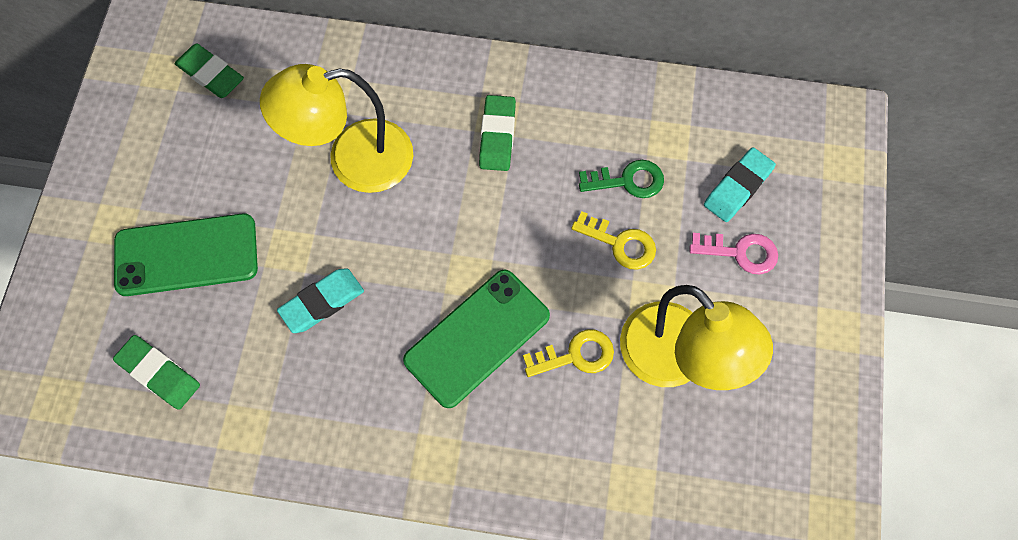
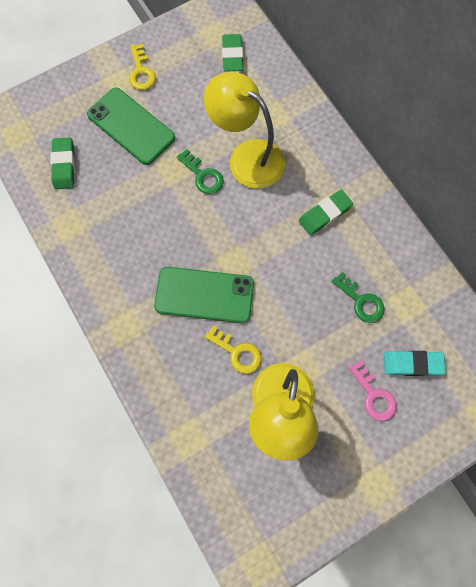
camera: 50 degrees right, 5 degrees up
(322, 302) = (160, 206): turquoise eraser -> none
(330, 224) = (203, 175): none -> green key
(620, 243) = (320, 326): yellow key -> yellow key (141, 72)

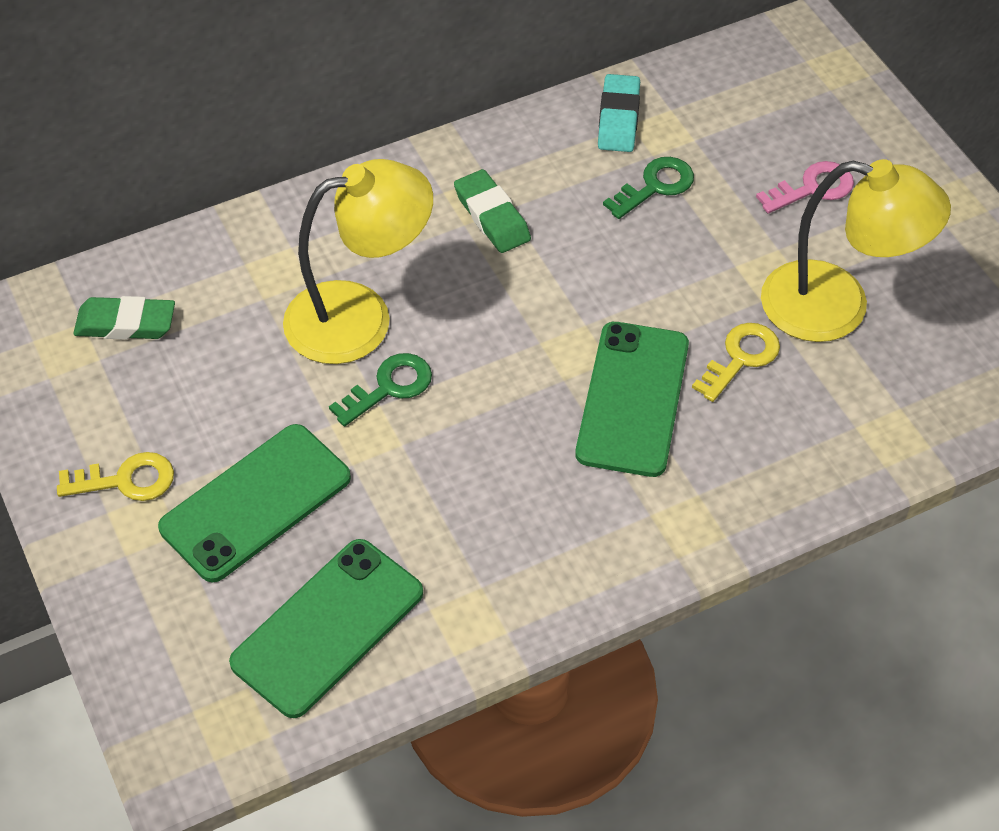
camera: 85 degrees left, 20 degrees down
(64, 165) = (328, 627): green eraser -> green phone
(247, 157) = (360, 317): yellow lamp -> yellow lamp turned 150 degrees counterclockwise
(412, 364) = (762, 137): turquoise eraser -> turquoise eraser (618, 118)

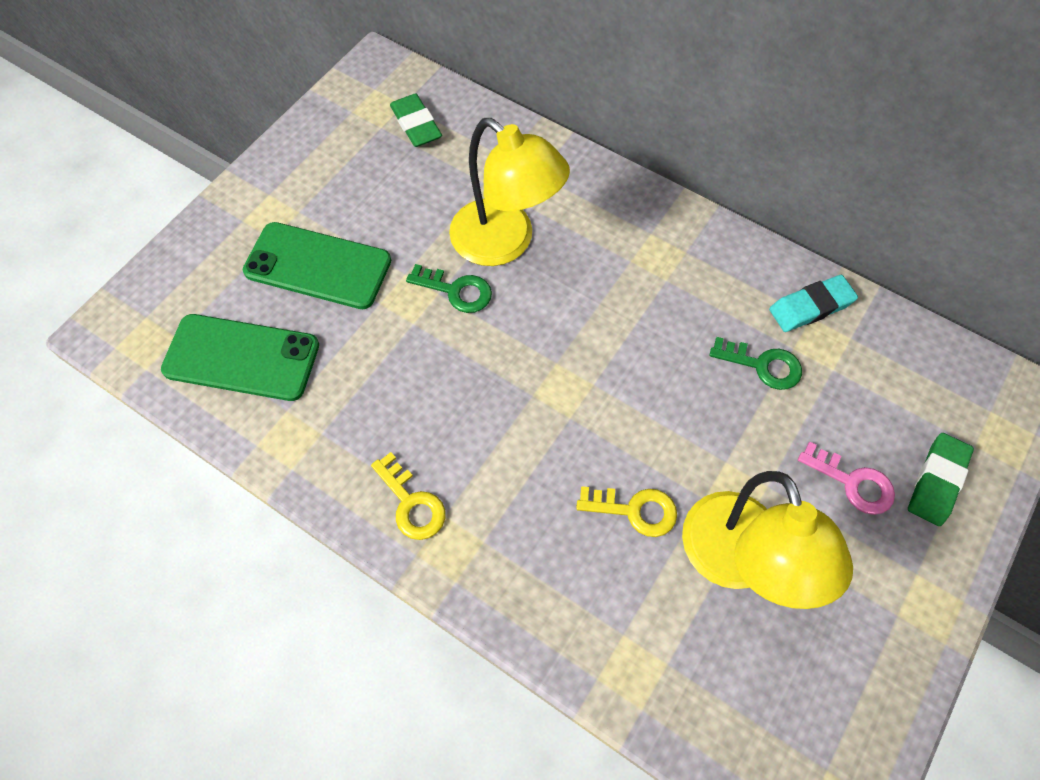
camera: 60 degrees right, 10 degrees up
(126, 480) = (297, 190): yellow key -> yellow key (411, 503)
(492, 216) = (650, 274): green eraser -> green eraser (936, 481)
(632, 399) = (544, 451): green phone -> none

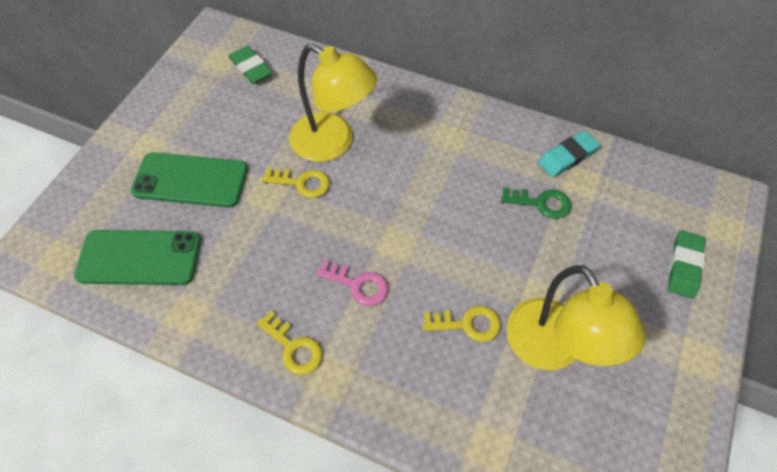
camera: 10 degrees left, 5 degrees down
(456, 291) = (302, 183): green key -> yellow key
(853, 483) = (624, 277): pink key -> pink key (358, 285)

